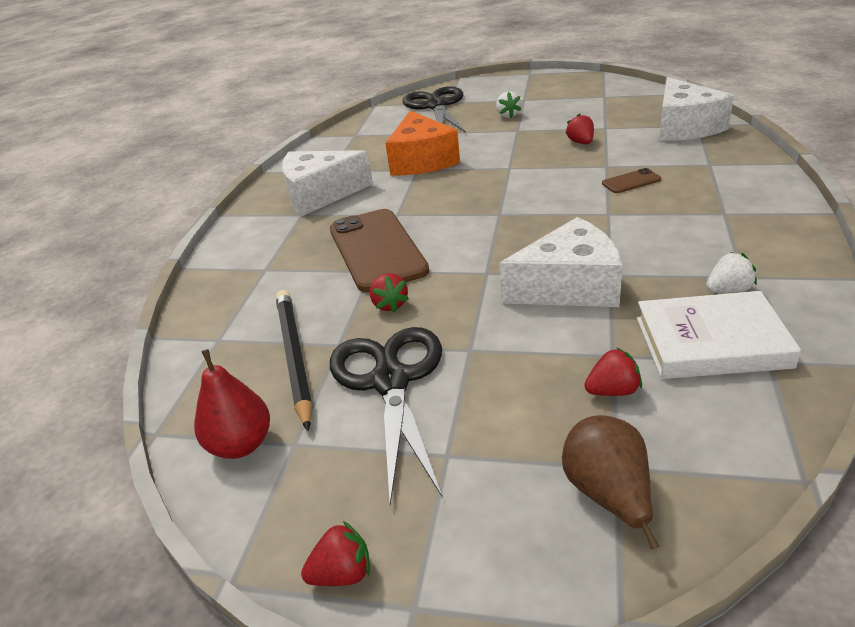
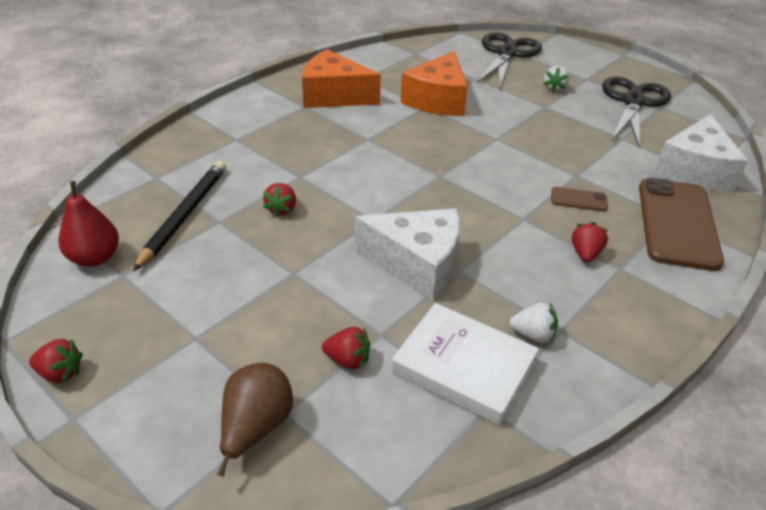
camera: 25 degrees right, 5 degrees up
(320, 195) = (334, 96): white cheese -> orange cheese
(377, 250) = (321, 161): brown phone -> brown phone (677, 223)
(390, 381) = (220, 266): black scissors -> black scissors (633, 102)
(581, 142) = (583, 143): red strawberry -> red strawberry (585, 254)

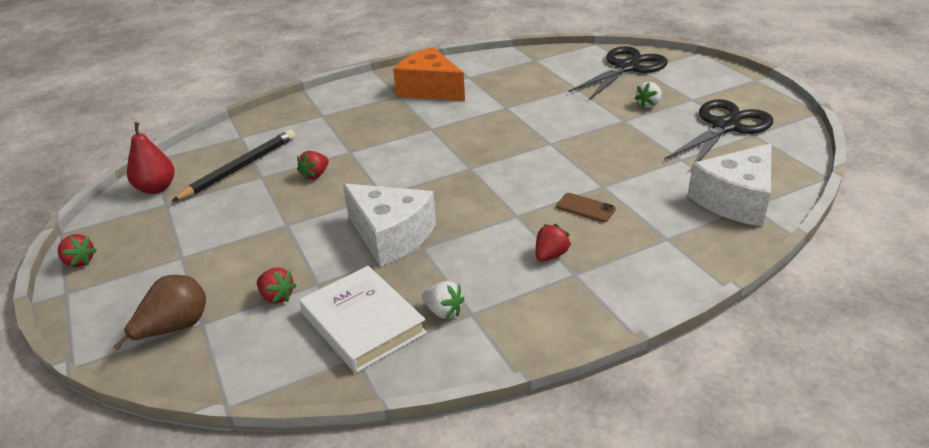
camera: 25 degrees right, 5 degrees down
(437, 100) = (521, 103): orange cheese -> none
(677, 223) = (670, 245): brown phone -> none

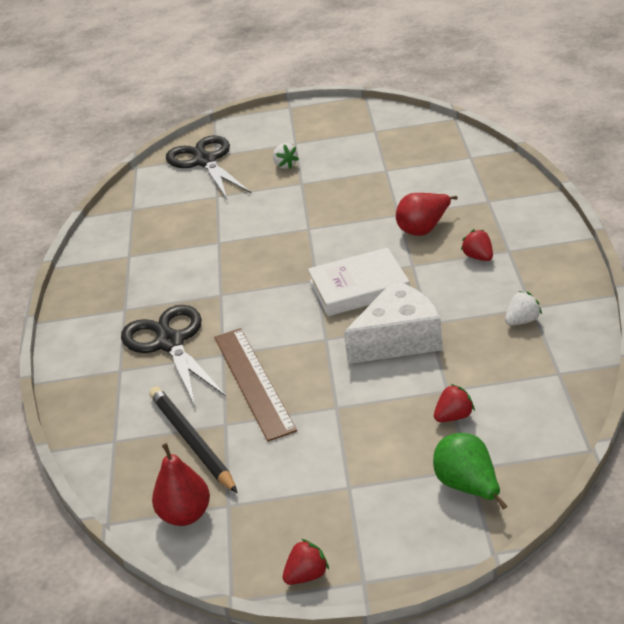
camera: 65 degrees left, 0 degrees up
(175, 328) = (468, 487): brown pear -> green pear
(315, 175) = (253, 382): red strawberry -> brown ruler
(363, 323) = (516, 366): white book -> white book (359, 287)
(430, 89) = (132, 285): orange cheese -> none
(585, 208) = (424, 229): brown phone -> red pear
(725, 127) = (353, 139): black scissors -> black scissors (170, 343)
(735, 200) = (459, 161): white cheese -> none

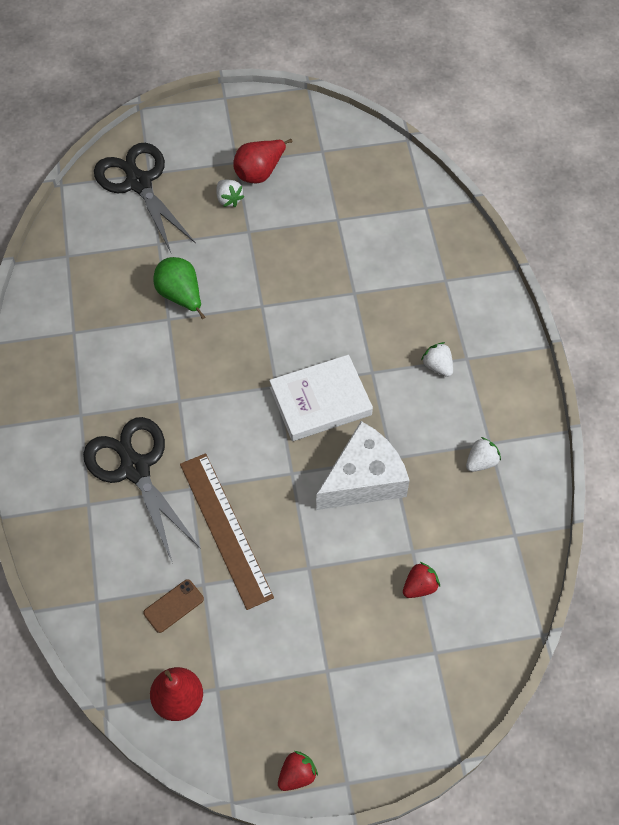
camera: 10 degrees left, 25 degrees up
(192, 441) = (173, 606): black pencil -> brown phone
(424, 229) = (382, 318): red pear -> red pear (260, 172)
(468, 487) = (435, 675): green pear -> green pear (181, 296)
(478, 257) = (437, 366): red strawberry -> white strawberry

